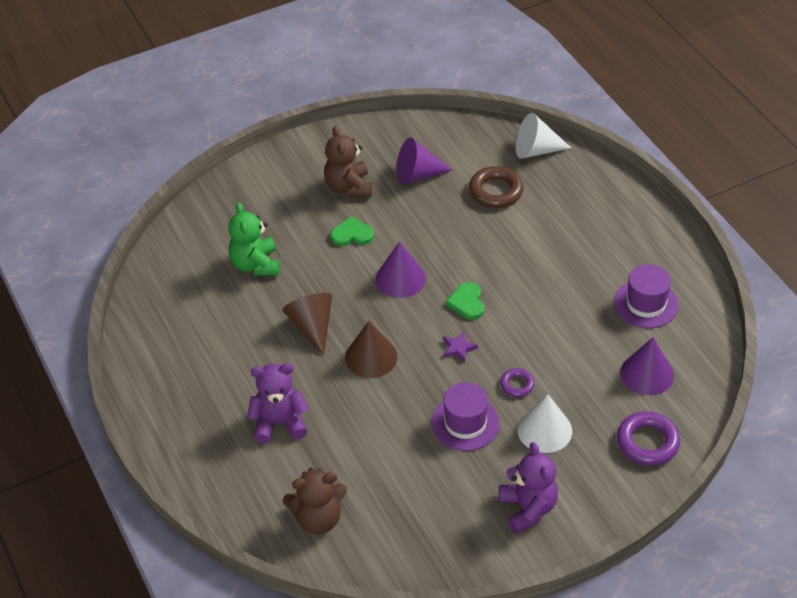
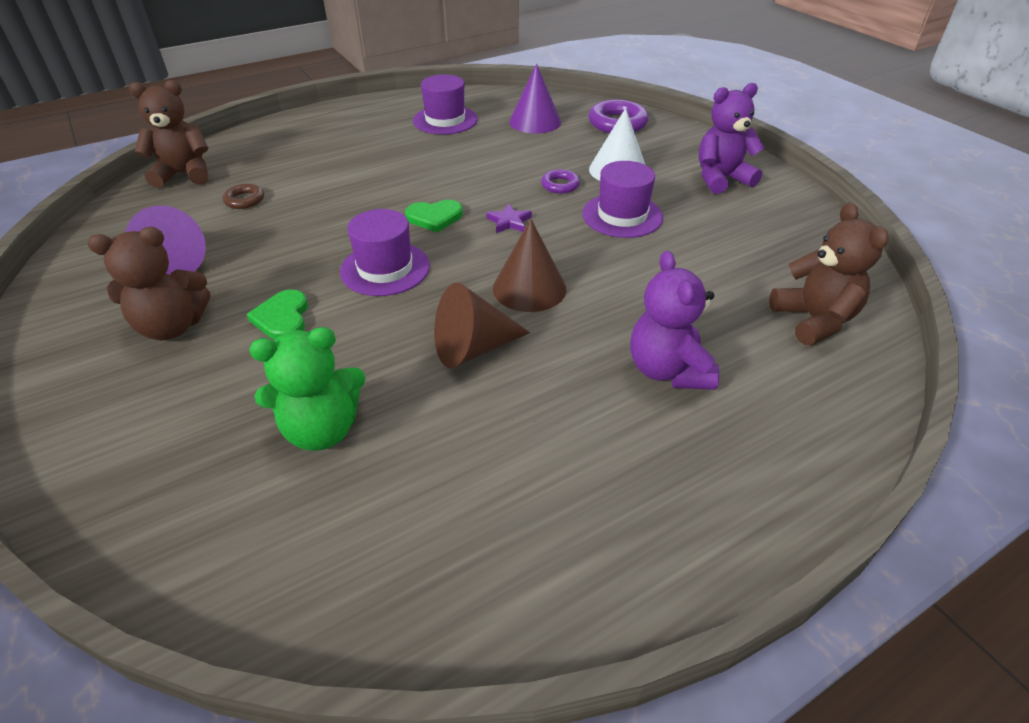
camera: 95 degrees left, 5 degrees down
(400, 278) = (385, 268): purple cone -> purple hat
(496, 191) = (244, 200): brown ring -> brown ring, size x0.56
(536, 150) = (184, 174): white cone -> brown teddy bear

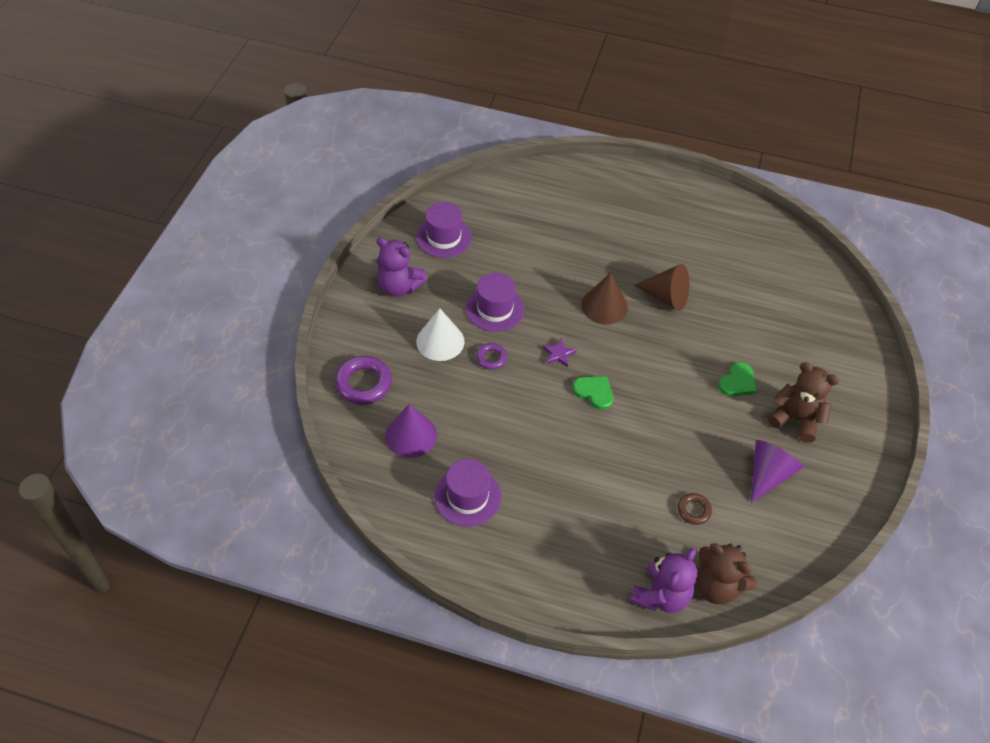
camera: 135 degrees left, 10 degrees up
(322, 429) = (760, 310): green teddy bear -> none
(385, 268) = (660, 374): purple hat -> purple hat (444, 237)
(668, 370) = (601, 229): purple teddy bear -> purple teddy bear (660, 595)
(813, 320) = (511, 200): brown teddy bear -> none

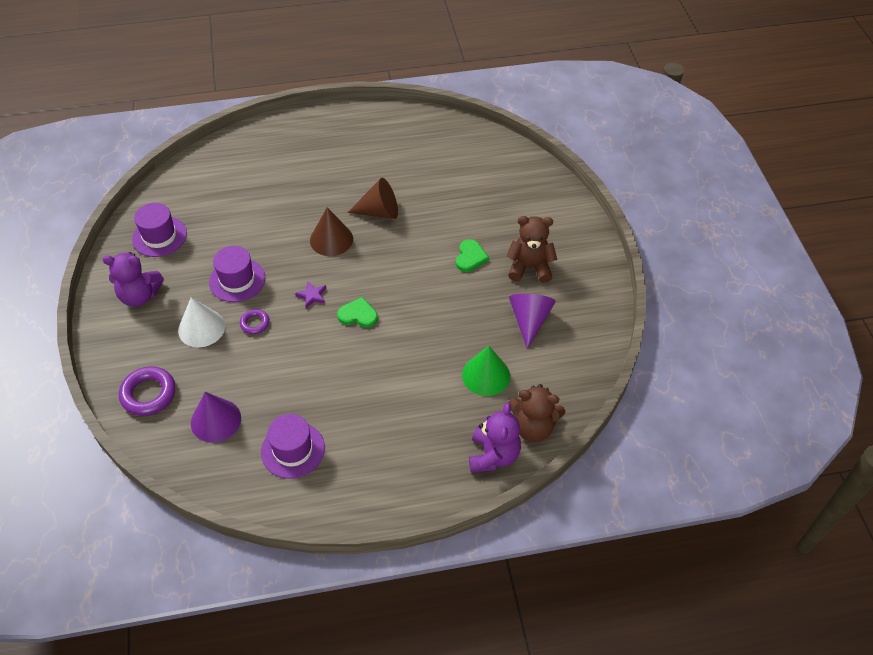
camera: 25 degrees left, 0 degrees up
(693, 510) = (486, 375): brown ring -> green cone

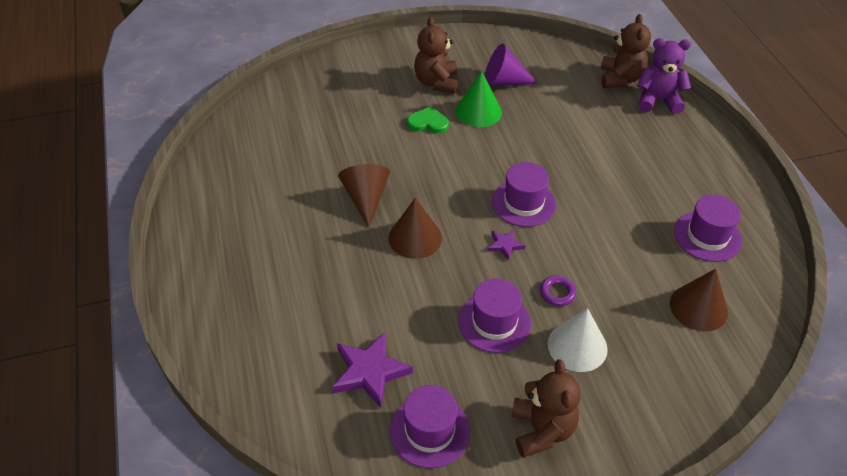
camera: 95 degrees left, 5 degrees down
(140, 296) = (542, 430): purple teddy bear -> brown teddy bear
(148, 394) = (688, 382): purple ring -> none
(214, 209) = (370, 372): none -> purple star
(216, 420) = (698, 307): purple cone -> brown cone
(358, 315) = (523, 203): green heart -> purple hat
(486, 375) = (574, 107): green cone -> green cone (478, 111)

